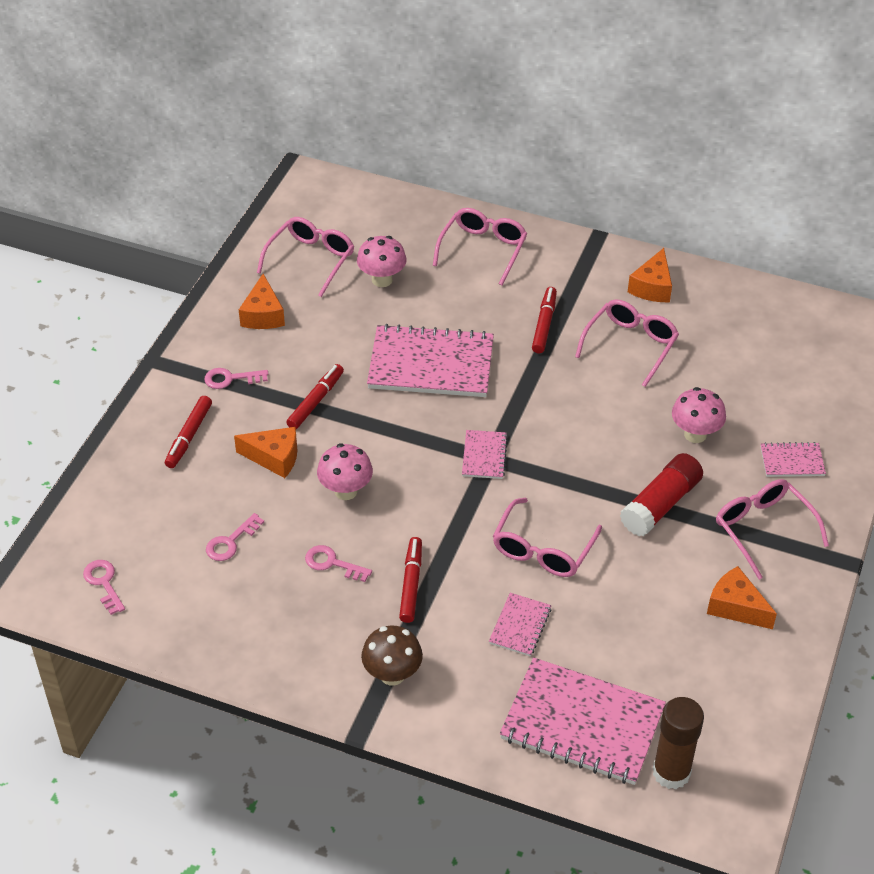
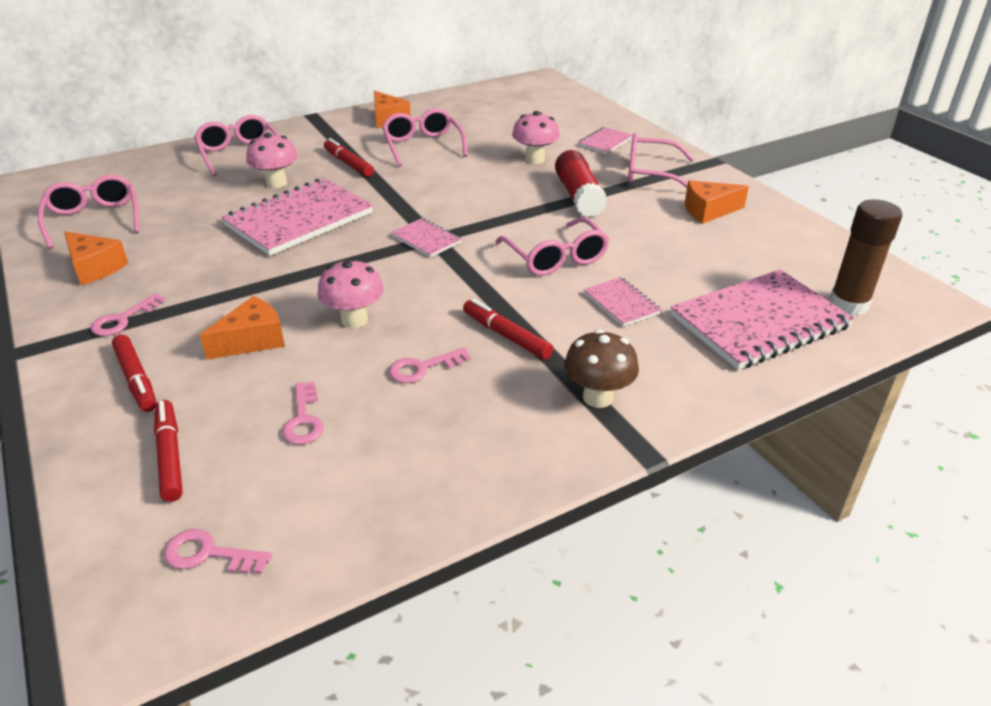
camera: 50 degrees left, 10 degrees down
(316, 401) = (234, 287): red marker -> red marker (170, 455)
(382, 280) = (180, 201): pink mushroom -> pink mushroom (276, 183)

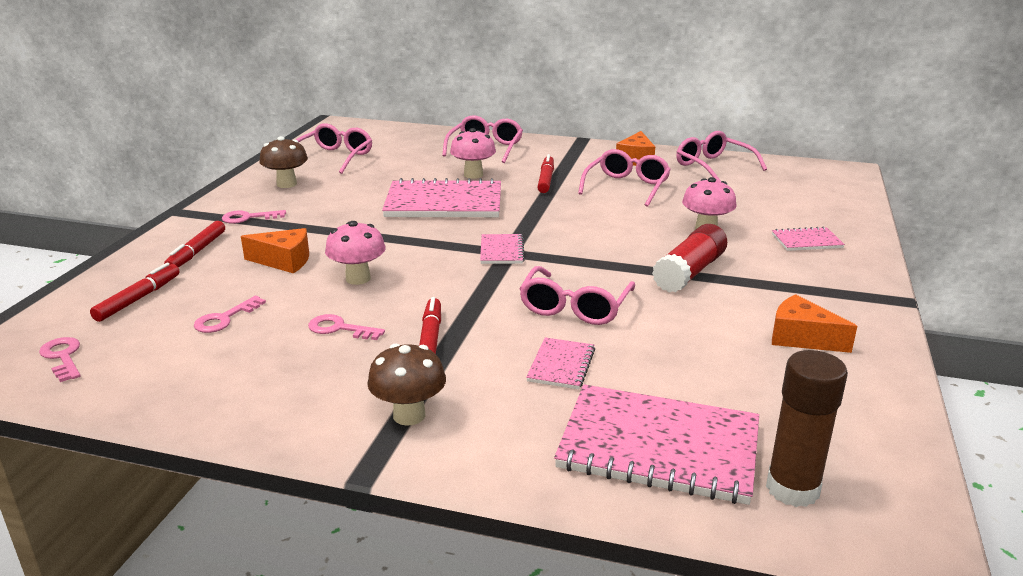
camera: 45 degrees right, 10 degrees down
(95, 268) = (286, 184): orange cheese -> brown mushroom
(650, 173) = (801, 283): pink glasses -> pink glasses (713, 166)

